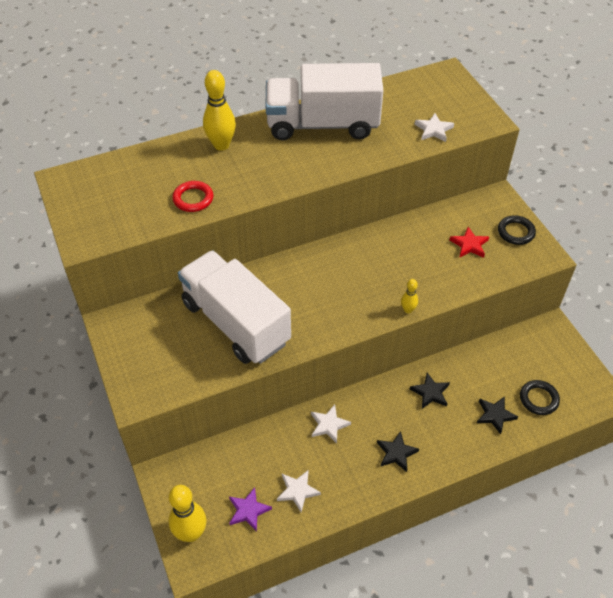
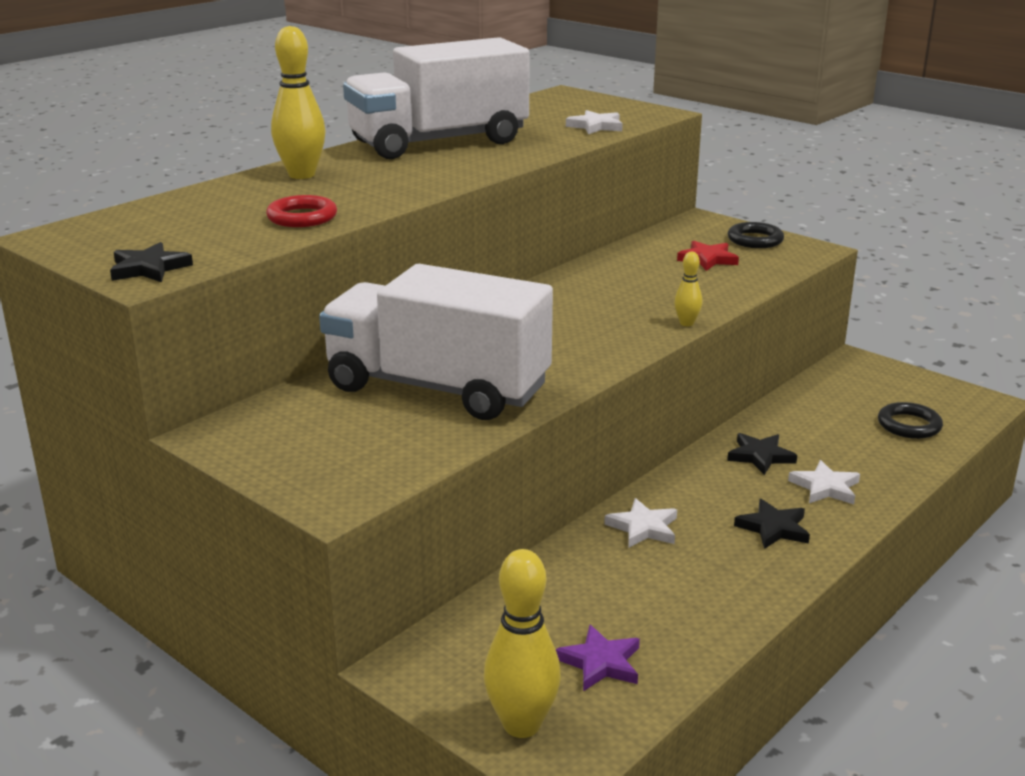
camera: 25 degrees left, 25 degrees down
(297, 491) = (662, 614): white star -> white star (825, 487)
(495, 415) = (870, 454): black star -> black star (149, 268)

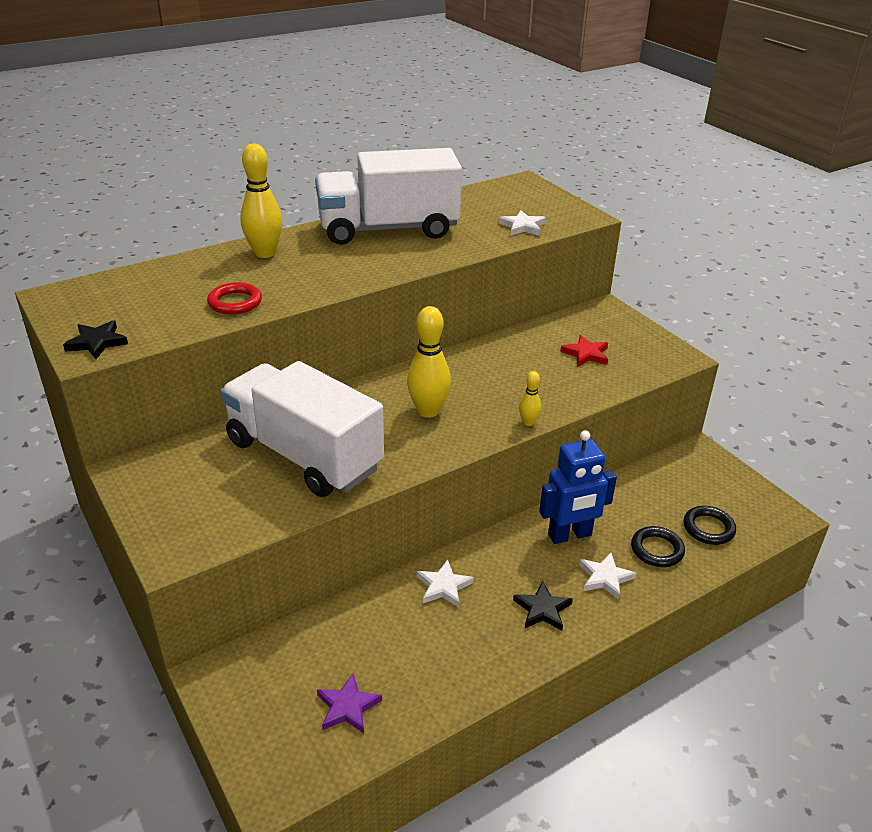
camera: 15 degrees right, 10 degrees up
(522, 725) = (265, 749): yellow bowling pin -> yellow bowling pin (428, 411)
(755, 240) = (637, 338): black ring -> black ring (657, 550)
(760, 456) = (570, 535): black star -> blue robot

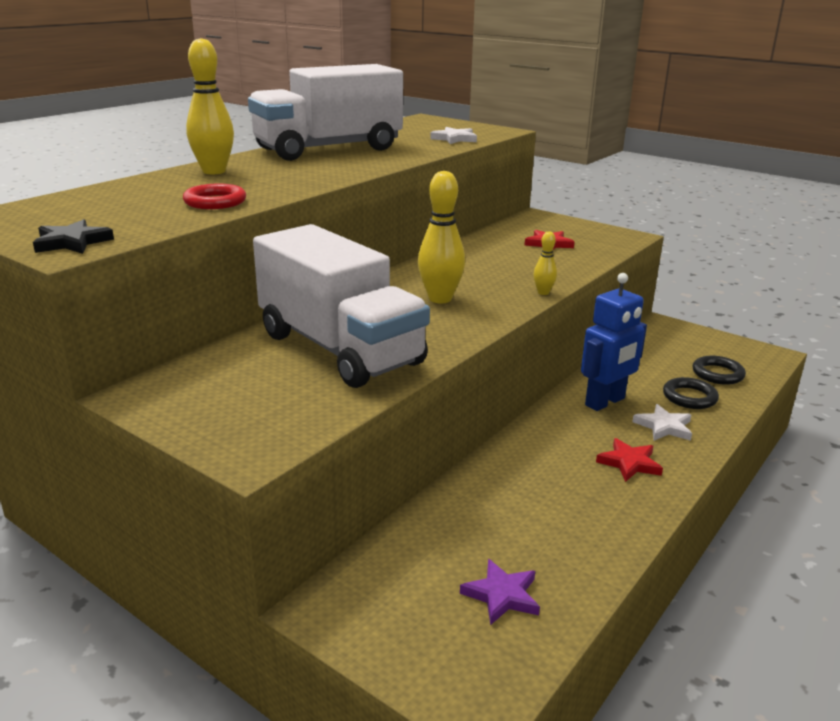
camera: 20 degrees left, 10 degrees down
(304, 455) = (339, 349): white truck -> white truck turned 150 degrees counterclockwise
(443, 586) = (519, 466): white star -> none
(542, 609) = (629, 463): black star -> red star

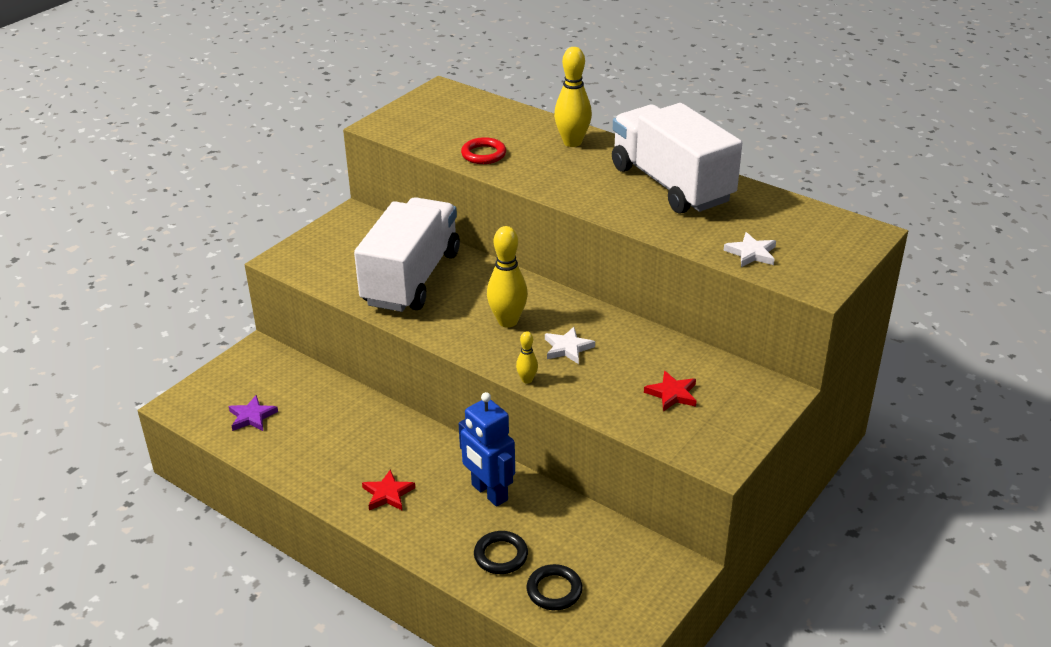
camera: 90 degrees right, 10 degrees up
(72, 242) = (393, 124): black star -> none
(339, 349) = (411, 278): white truck -> white truck turned 150 degrees clockwise
(664, 427) = (444, 526): white star -> white star (567, 348)

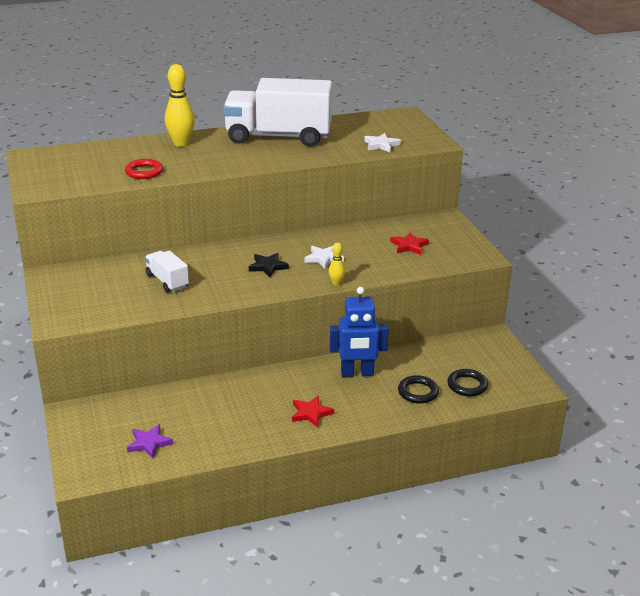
camera: 55 degrees left, 5 degrees down
(411, 278) = (167, 281): white truck -> white truck, size x0.46
(507, 321) = (268, 266): yellow bowling pin -> black star

